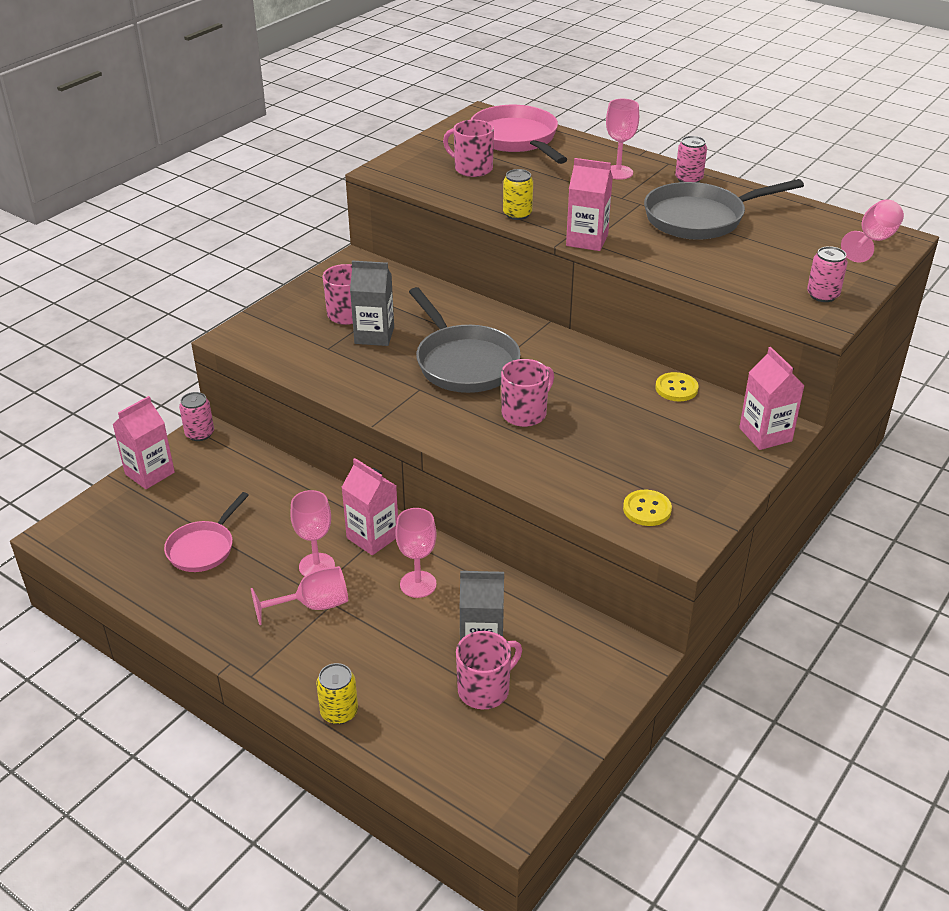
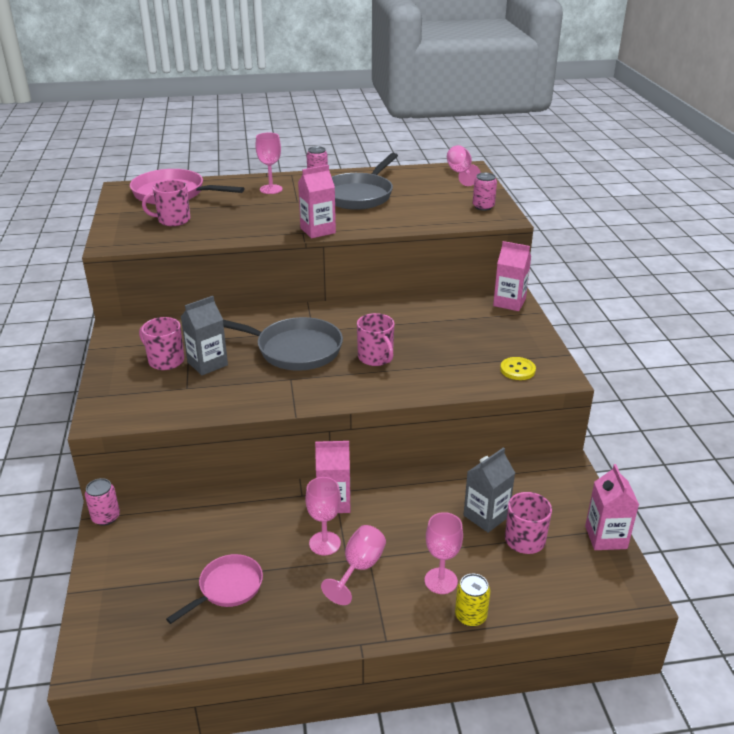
camera: 45 degrees left, 5 degrees down
(150, 473) = (104, 568): pink carton -> pink carton (606, 537)
(203, 548) = (227, 588): pink pan -> pink pan turned 120 degrees counterclockwise
(418, 584) = (402, 510): pink goblet -> pink goblet (441, 581)
(517, 214) = (250, 234): yellow can -> none
(525, 413) = (376, 358): pink mug -> pink mug turned 150 degrees clockwise
(676, 388) = (432, 302): yellow button -> none

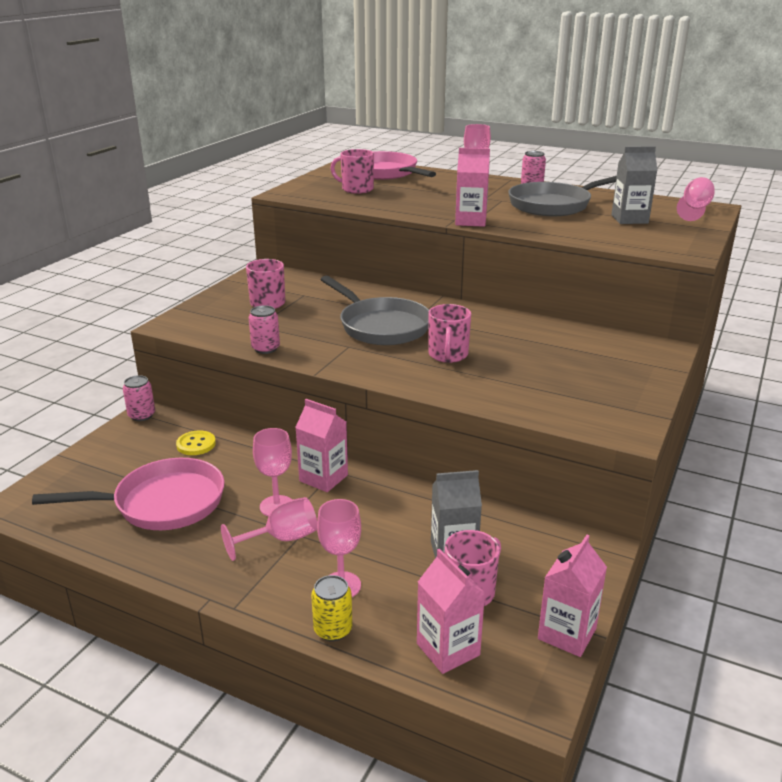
camera: 35 degrees right, 5 degrees down
(207, 364) = (296, 314): grey carton -> grey carton (629, 219)
(227, 588) = (162, 503): pink pan -> pink pan, size x1.65
(483, 207) = (678, 239): pink can -> pink can (265, 348)
(509, 302) = (656, 352): pink carton -> pink carton (448, 649)
(517, 370) = (585, 411): yellow button -> yellow button (196, 444)

